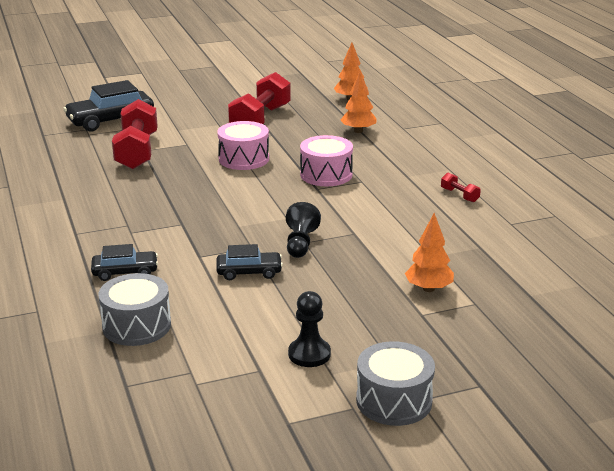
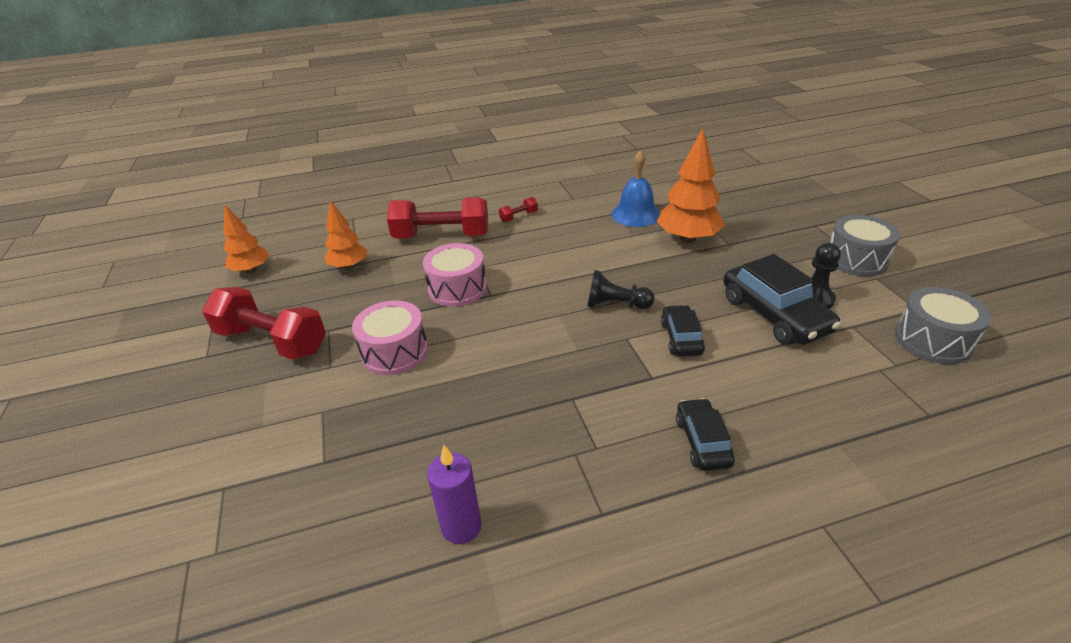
camera: 85 degrees left, 10 degrees up
(81, 192) = (461, 527): none -> purple candle
(110, 120) = (168, 524): black car -> black car (774, 314)
(137, 151) = (326, 469): red dumbbell -> red dumbbell (441, 236)
(137, 326) = (817, 418): grey drum -> grey drum (932, 340)
(428, 289) = (688, 239): orange tree -> orange tree, size x1.57
(480, 260) = (636, 214): none -> blue bell

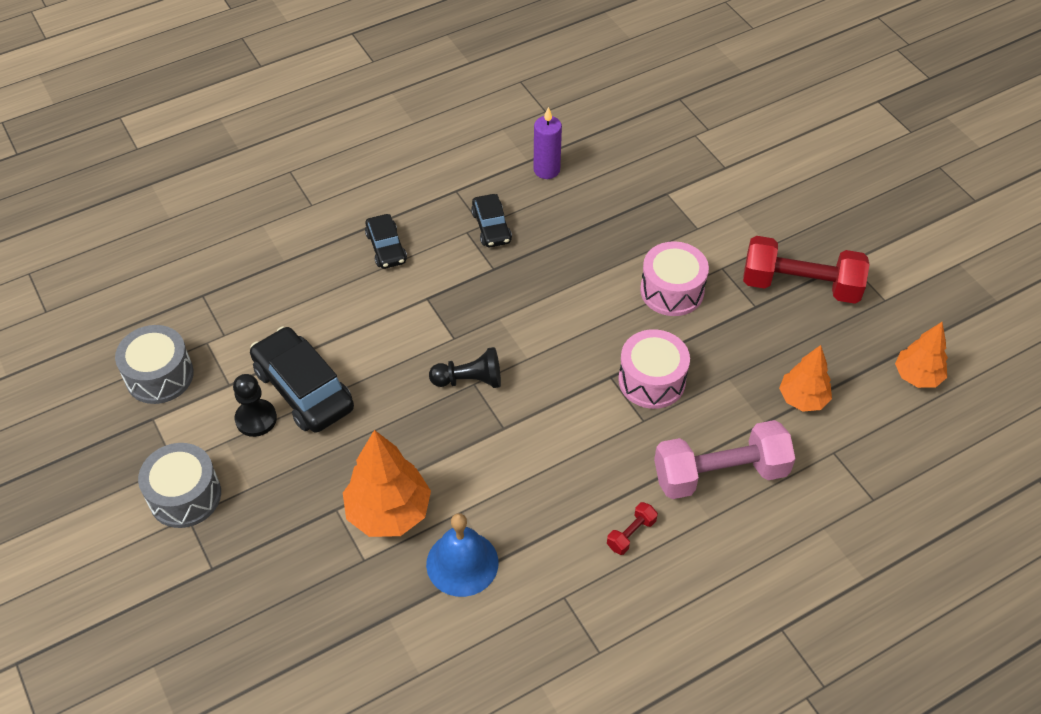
camera: 165 degrees right, 15 degrees up
(441, 236) = (720, 473): red dumbbell -> pink dumbbell
(681, 338) = (400, 345): black car -> black car (491, 227)

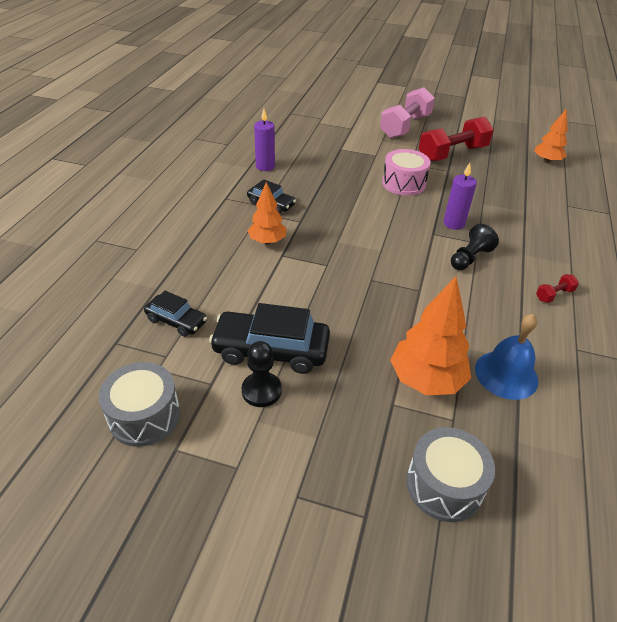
camera: 45 degrees left, 10 degrees down
(185, 496) = (275, 483): grey drum -> grey drum (444, 485)
(386, 248) = (220, 245): black car -> black car (176, 321)
(469, 380) = (366, 279): black pawn -> black pawn (470, 258)
(631, 534) = (554, 295): red dumbbell -> red dumbbell turned 60 degrees clockwise
(651, 380) = (454, 223): pink drum -> purple candle
(720, 473) = (543, 242): pink dumbbell -> pink dumbbell (405, 126)
(802, 399) = (523, 193): orange tree -> orange tree (267, 241)

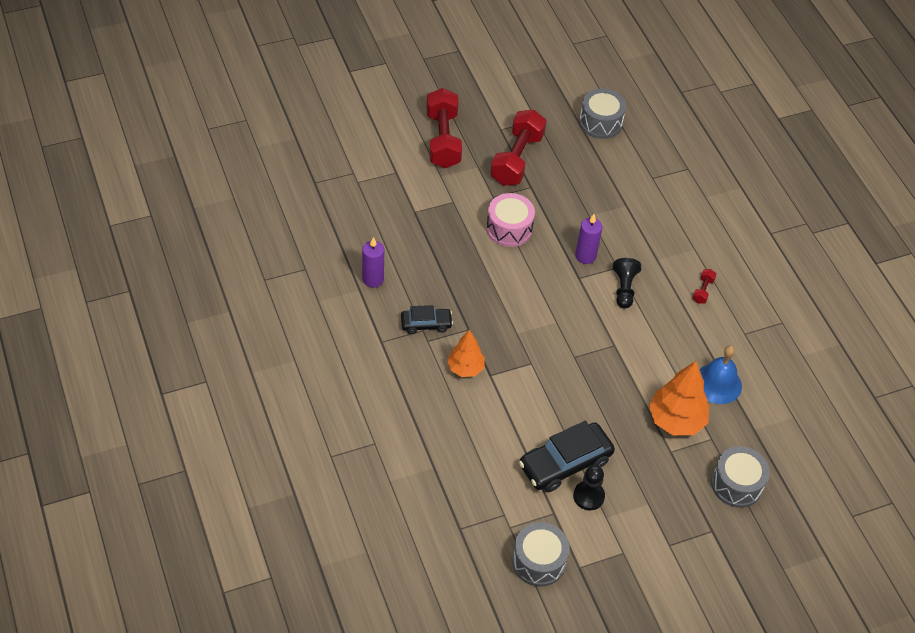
camera: 40 degrees left, 10 degrees up
(176, 321) = (480, 484): black car -> none
(405, 126) = (443, 140): pink dumbbell -> red dumbbell
(546, 161) = (600, 122): orange tree -> grey drum

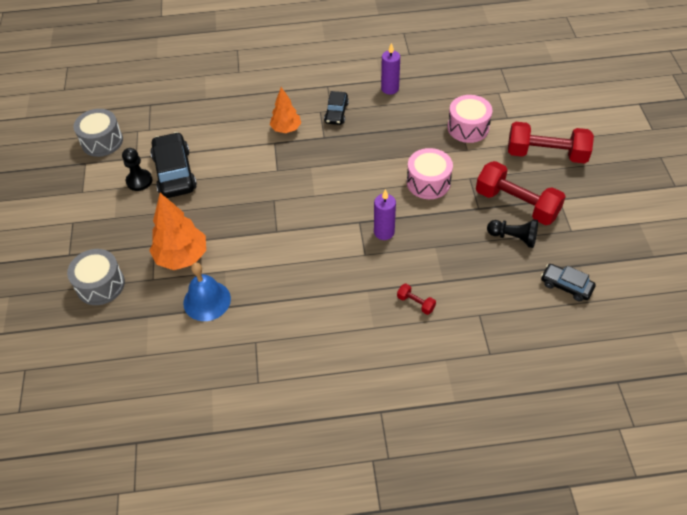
camera: 110 degrees right, 0 degrees up
(420, 203) = (468, 127): none -> pink drum
(600, 122) = (566, 286): grey drum -> black car
(624, 289) = (337, 253): black pawn -> black pawn (513, 237)
(703, 291) = (318, 319): red dumbbell -> red dumbbell (415, 303)

